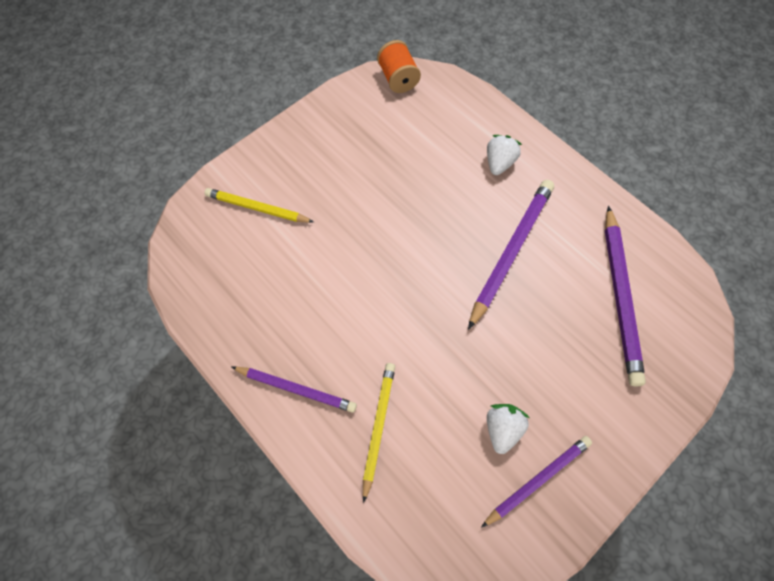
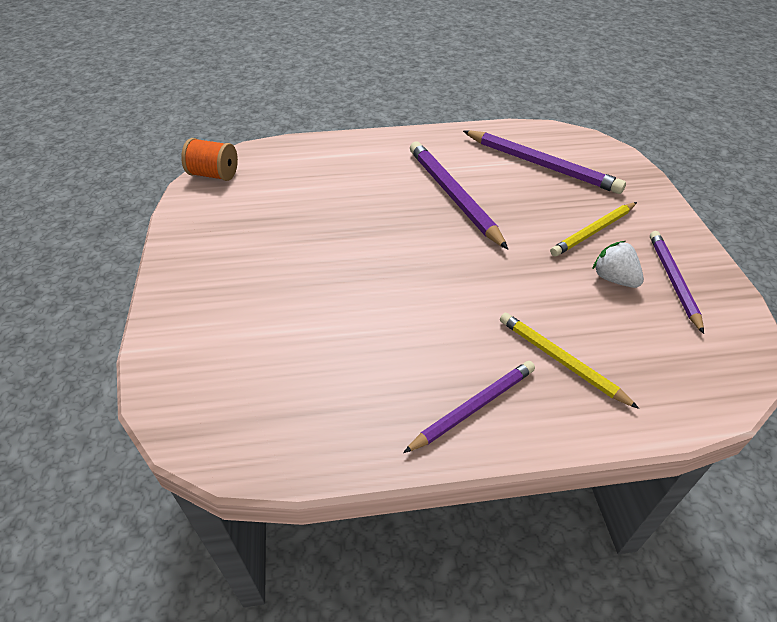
camera: 55 degrees left, 20 degrees down
(257, 208) = (229, 336): yellow pencil -> yellow pencil (593, 231)
(499, 163) = (365, 163): white strawberry -> none

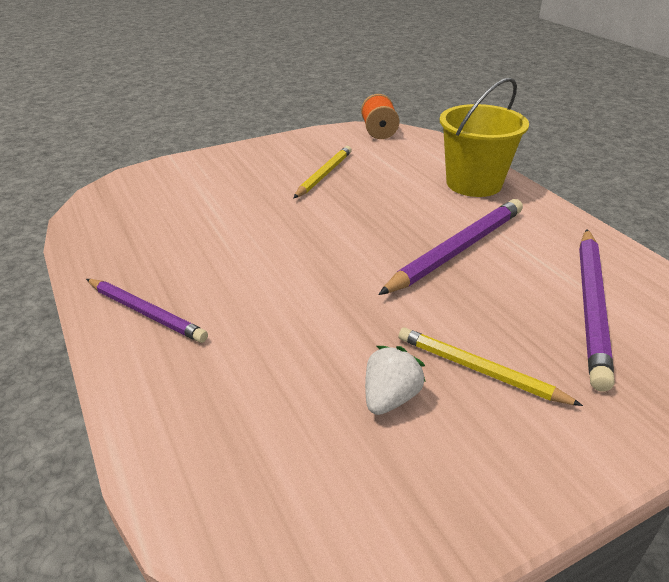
camera: 70 degrees right, 10 degrees down
(358, 155) = (473, 183): none -> yellow bucket
(561, 360) = (224, 363): yellow pencil -> yellow pencil (324, 174)
(673, 280) = (425, 465): purple pencil -> none

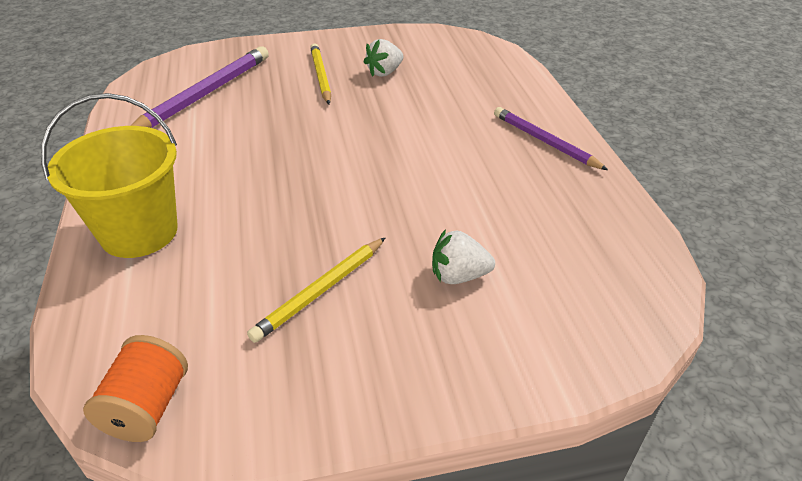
camera: 165 degrees left, 5 degrees up
(234, 193) = (458, 276): none -> white strawberry
(458, 250) = (253, 150): purple pencil -> none
(479, 369) = (321, 76): yellow pencil -> yellow pencil turned 150 degrees counterclockwise

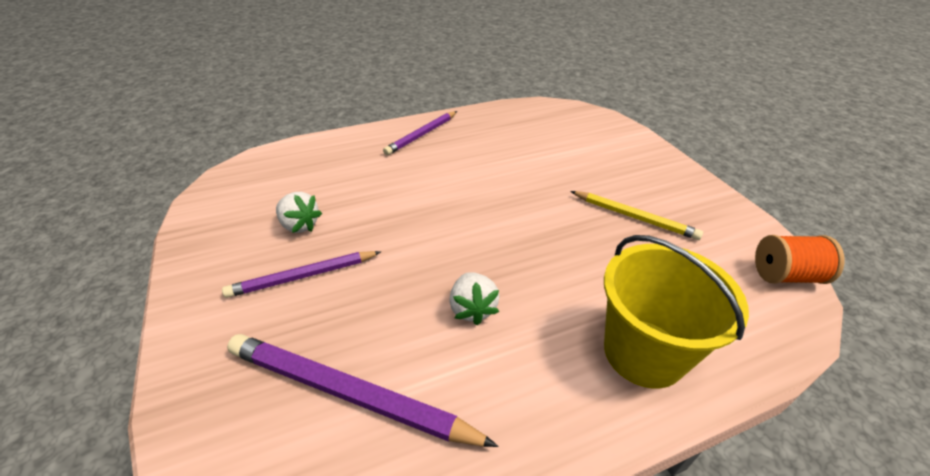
camera: 100 degrees left, 0 degrees up
(321, 76) = (302, 276): yellow pencil -> purple pencil
(458, 276) = (583, 163): white strawberry -> white strawberry (472, 308)

